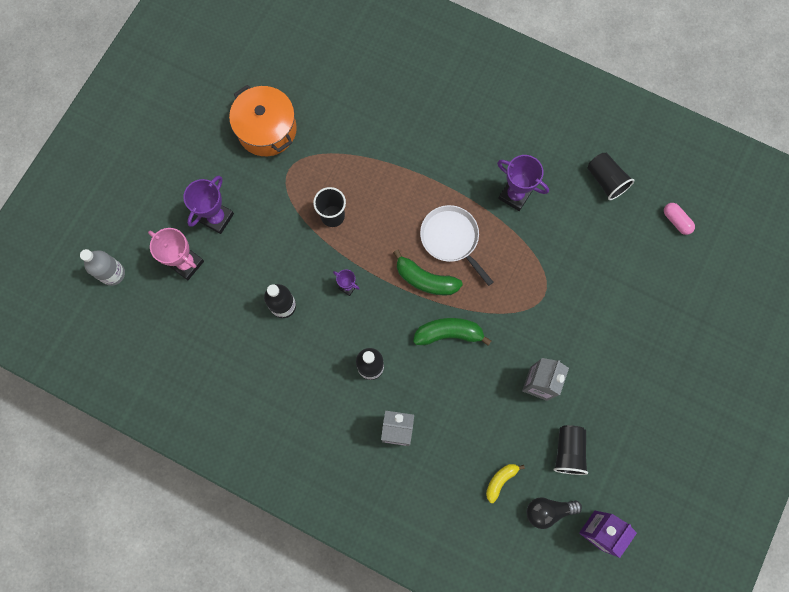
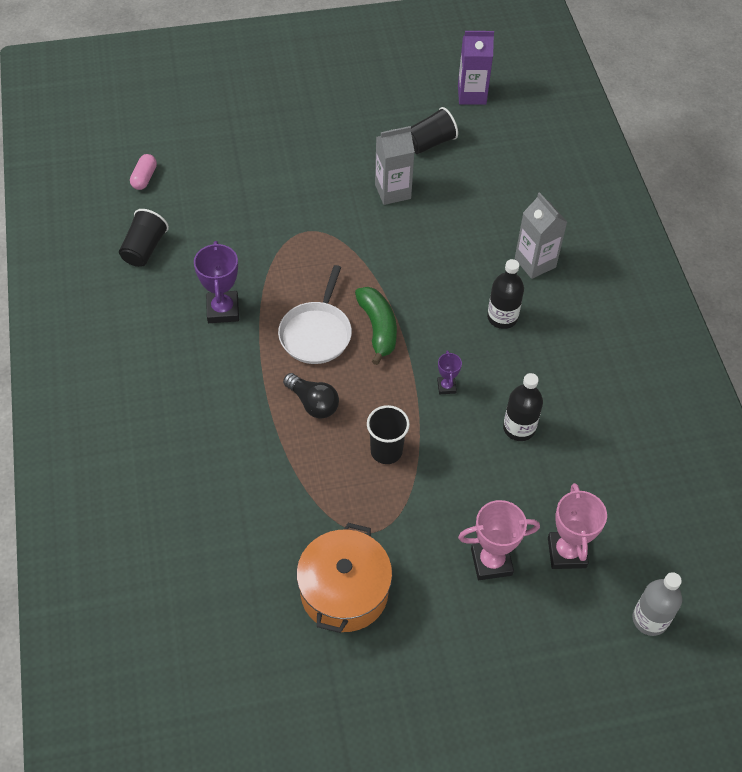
camera: 130 degrees left, 20 degrees down
(217, 218) = (491, 562): purple trophy -> pink trophy
(449, 333) = (412, 278): green banana -> none
(500, 480) = (499, 171): yellow banana -> none
(548, 510) = (490, 130): black light bulb -> black light bulb (313, 403)

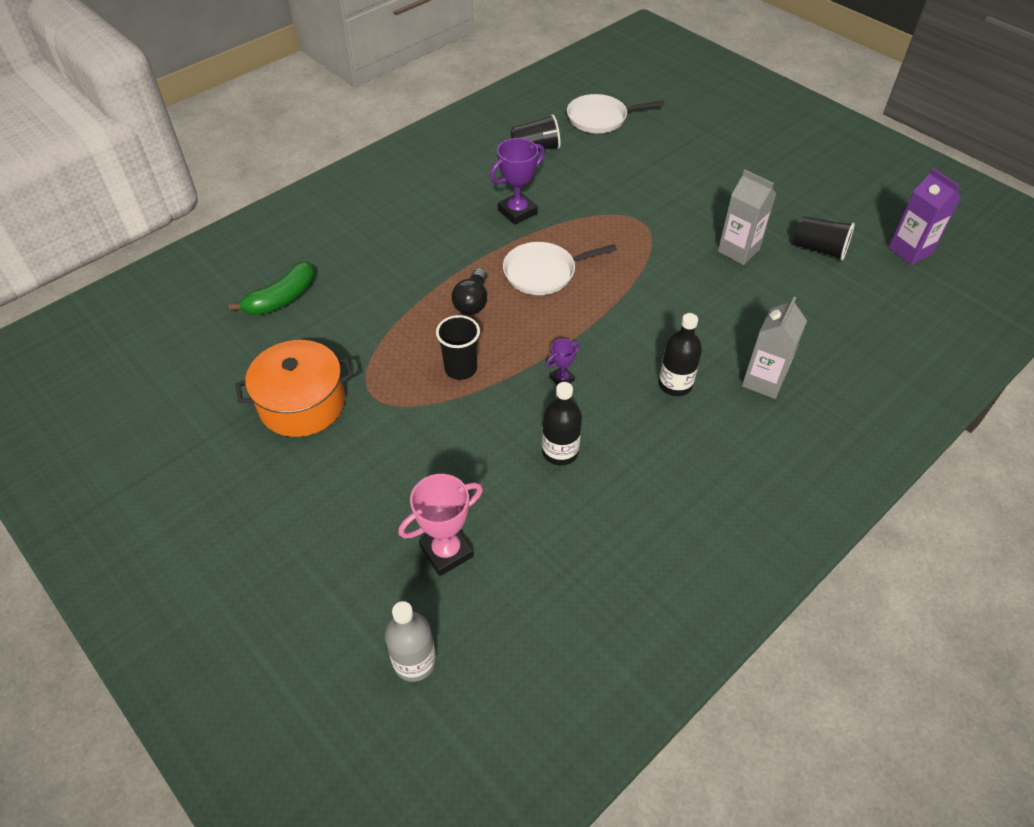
camera: 60 degrees right, 5 degrees down
(144, 178) = (600, 118): pink capsule -> white pan
(378, 328) = (583, 307): green banana -> green banana (282, 299)
(491, 562) = (397, 494): pink trophy -> none

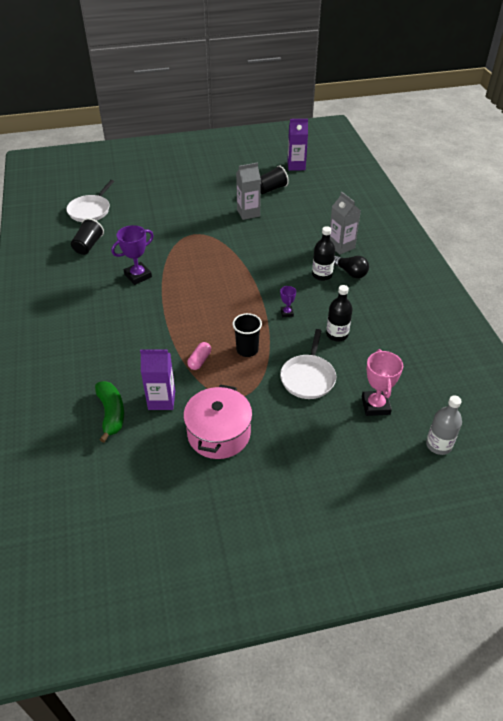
camera: 60 degrees left, 5 degrees down
(302, 404) = (219, 434): orange pot -> pink pot
(326, 329) = (161, 400): none -> purple carton
(411, 333) = (199, 360): none -> pink capsule
(472, 302) = (197, 324): black light bulb -> black light bulb (350, 272)
(517, 212) = (138, 276): purple trophy -> purple trophy turned 60 degrees clockwise
(543, 272) = (199, 286): white pan -> white pan (308, 377)

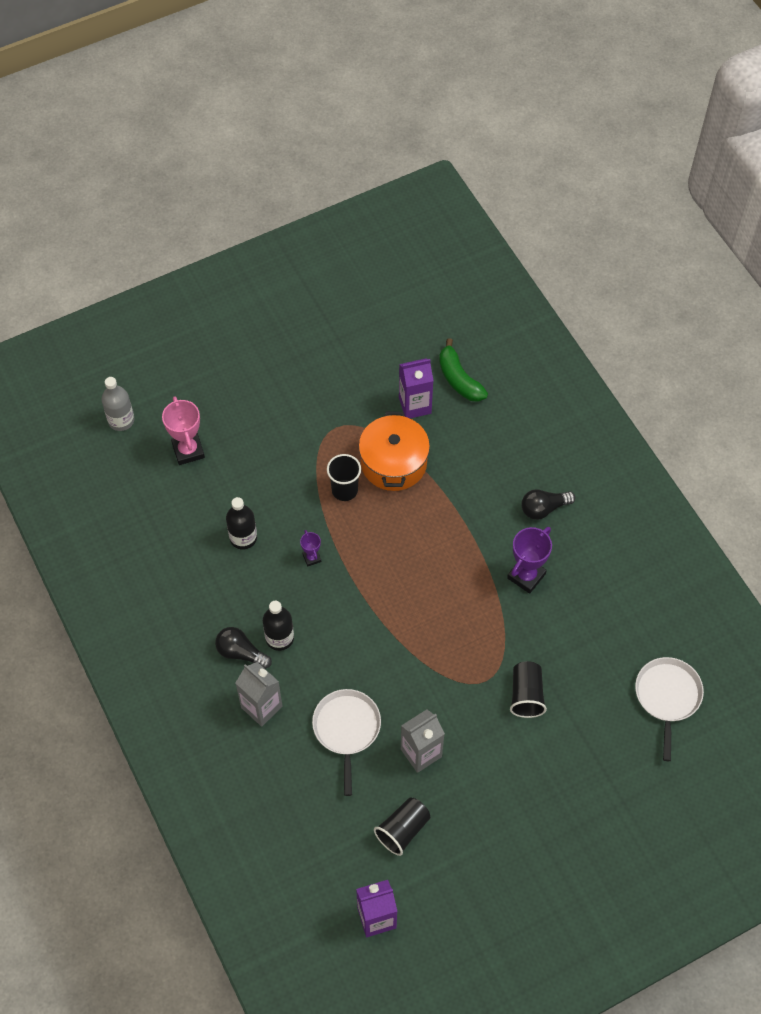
camera: 165 degrees right, 15 degrees up
(88, 245) = (625, 617): black cup -> black cup (526, 695)
(101, 309) = (544, 508): none -> black light bulb
(199, 360) = (393, 463): pink capsule -> orange pot
(219, 434) = (342, 383): pink pot -> none
(308, 377) = (266, 469): white pan -> white pan (346, 729)

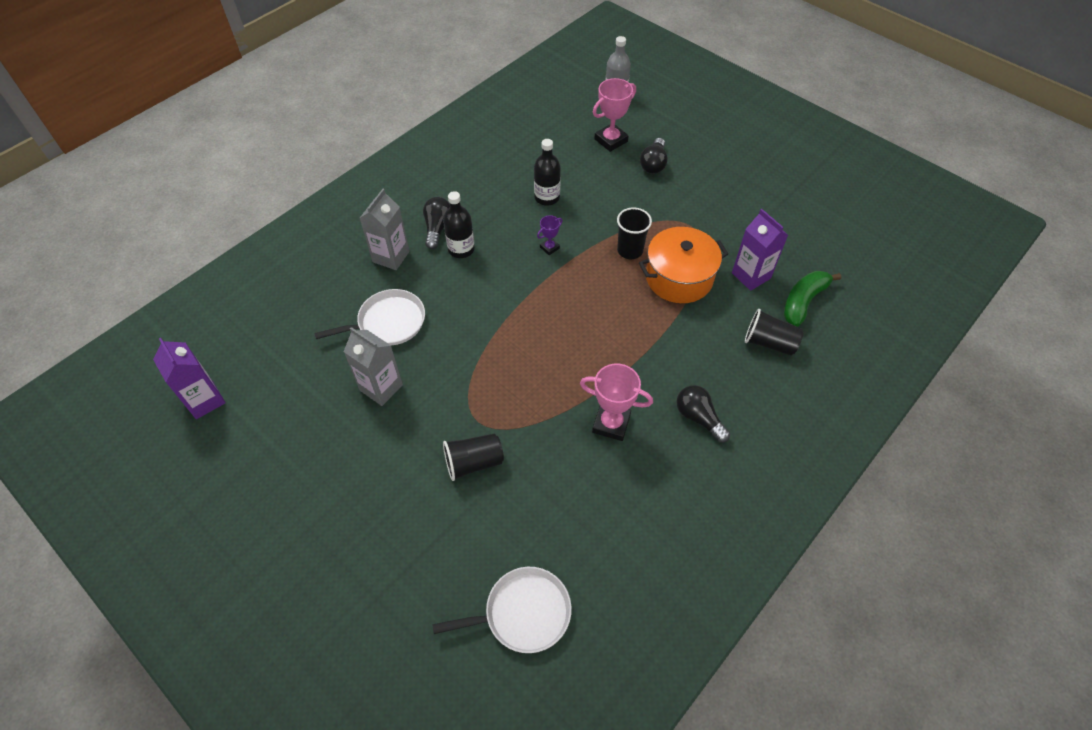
camera: 70 degrees right, 5 degrees down
(240, 425) = (653, 164): none -> black light bulb
(403, 830) = (297, 396): black cup -> black cup (769, 342)
(526, 576) = (611, 424): purple trophy -> pink trophy

